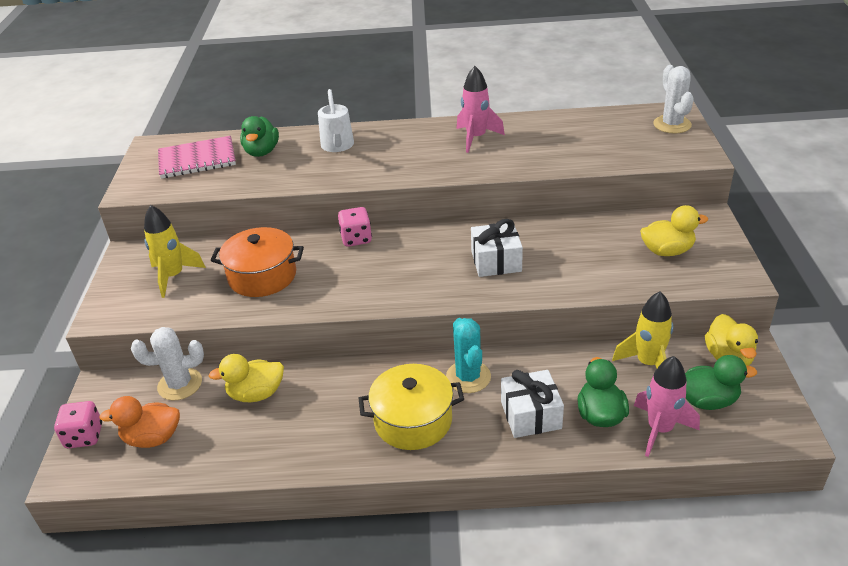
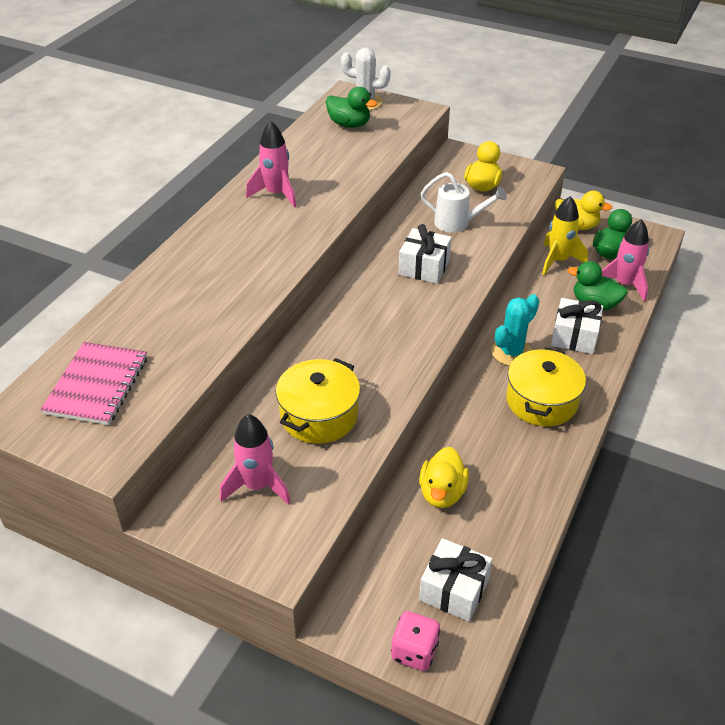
camera: 65 degrees left, 5 degrees up
(152, 438) = (454, 590): orange duck -> white gift
(173, 276) = (257, 486): yellow rocket -> pink rocket
(180, 384) = (387, 549): white cactus -> none
(262, 152) = (140, 331): green duck -> green duck (349, 124)
(262, 276) = (319, 415): orange pot -> yellow pot
(337, 146) = (193, 276): white watering can -> white watering can (457, 223)
(356, 239) = (315, 334): pink dice -> none
(468, 377) = (511, 352): turquoise cactus -> turquoise cactus turned 60 degrees counterclockwise

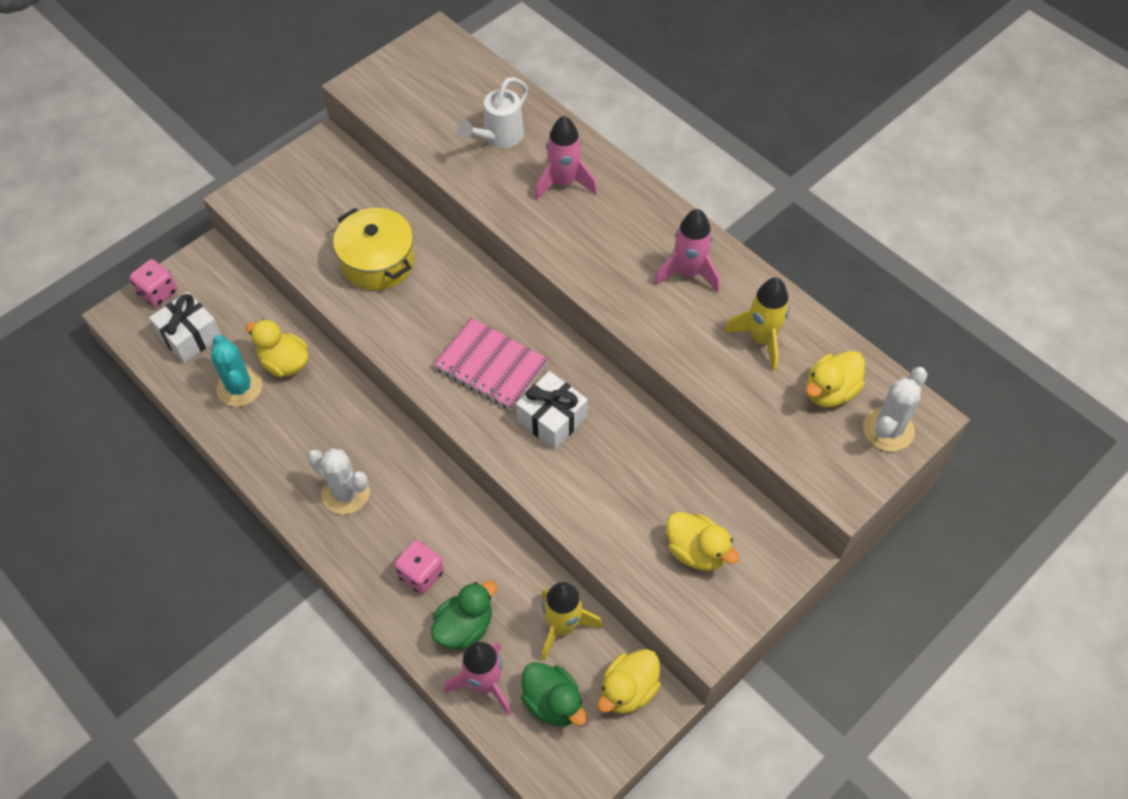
camera: 110 degrees right, 15 degrees up
(97, 385) = (446, 89): pink notebook -> pink notebook (491, 365)
(257, 486) = (324, 202): pink rocket -> pink rocket (564, 183)
(321, 155) = (761, 339): none -> yellow rocket
(349, 124) = (830, 391): green duck -> yellow duck
(457, 223) = (623, 487): white watering can -> white watering can (499, 137)
(511, 352) = (427, 497): turquoise cactus -> turquoise cactus (239, 387)
(541, 401) = (345, 493): yellow pot -> white cactus
(574, 336) = (421, 574): white gift -> pink dice

